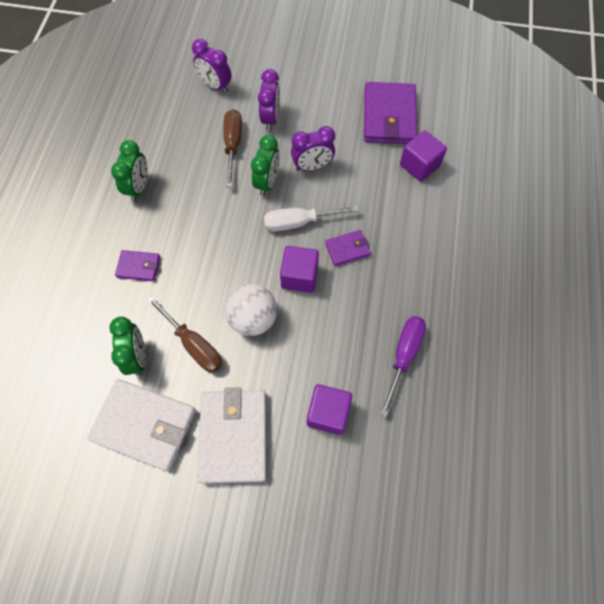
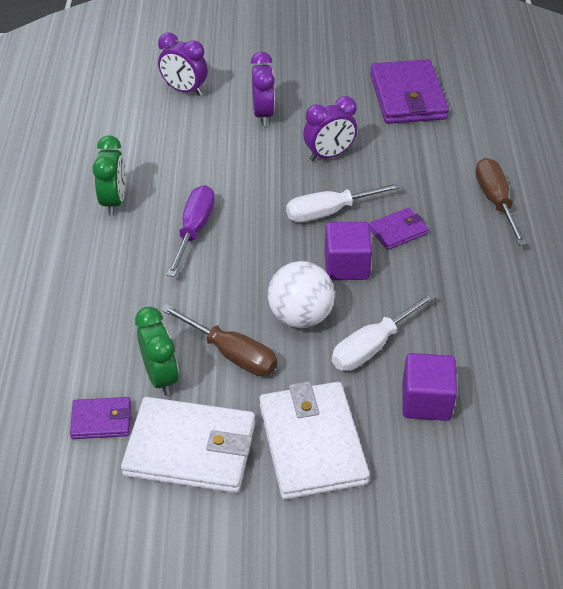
camera: 10 degrees left, 20 degrees down
(138, 267) = (136, 282): purple wallet -> purple wallet (101, 420)
(233, 145) = (223, 145): brown screwdriver -> brown screwdriver (495, 201)
(267, 182) = (277, 177): green clock -> none
(299, 356) = (372, 347): none -> white screwdriver
(404, 355) = (502, 328): purple screwdriver -> purple screwdriver (194, 229)
(419, 165) = (459, 139): purple cube -> none

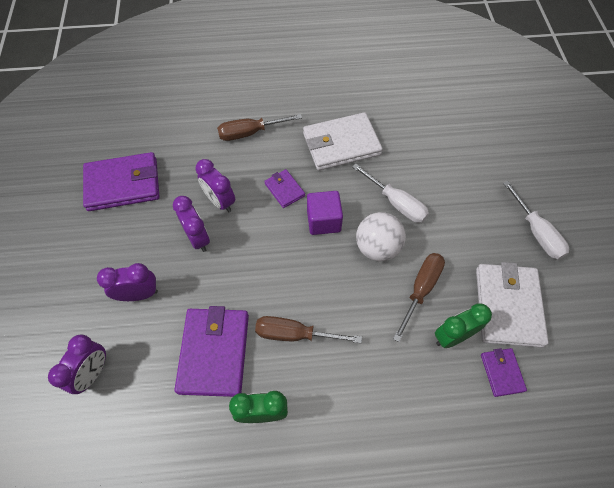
camera: 95 degrees left, 15 degrees up
(186, 168) = (214, 352): none -> purple wallet
(194, 229) = (294, 334): purple screwdriver -> brown screwdriver
(312, 443) = (482, 234): white wallet -> white wallet (341, 144)
(329, 212) = (267, 235): white screwdriver -> white screwdriver (536, 233)
(381, 173) = (220, 201): none -> purple clock
(426, 401) = (434, 174): purple cube -> none

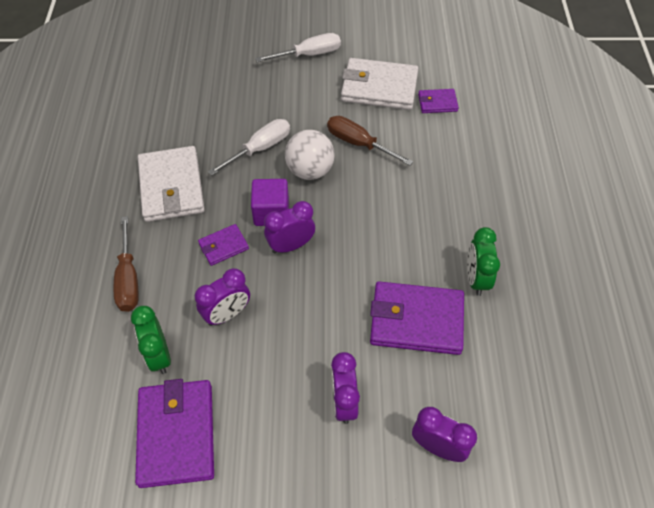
camera: 85 degrees left, 5 degrees down
(198, 238) = (275, 338): purple clock -> purple clock (291, 245)
(294, 334) = (398, 248): brown screwdriver -> none
(452, 336) = (405, 128): green clock -> green clock (159, 355)

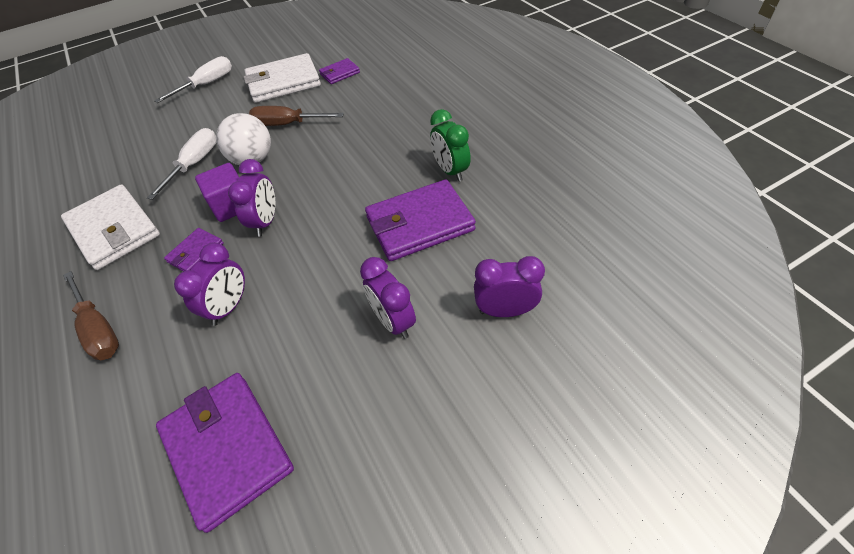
camera: 25 degrees left, 5 degrees down
(159, 355) = (168, 382): green clock -> none
(291, 245) = (266, 222): purple clock -> purple clock turned 150 degrees clockwise

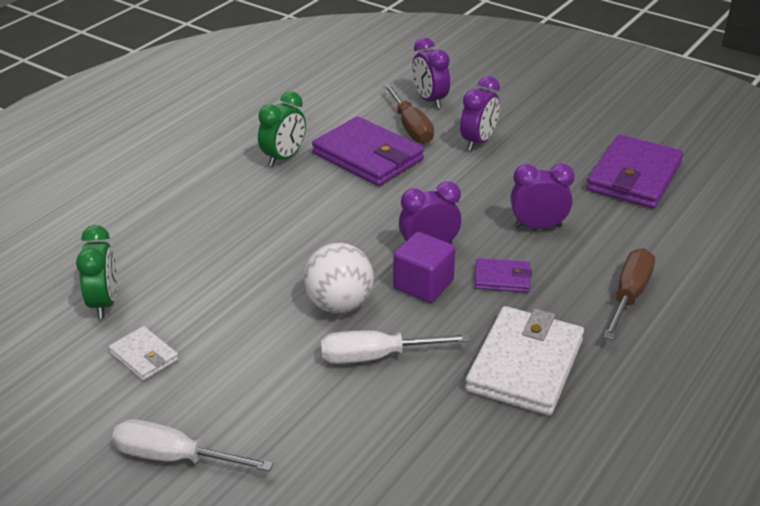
camera: 120 degrees left, 15 degrees down
(283, 82) = (144, 356): white wallet -> white wallet, size x0.50
(287, 124) = (252, 305): brown screwdriver -> brown screwdriver (411, 128)
(340, 73) = (104, 303): purple wallet -> green clock

